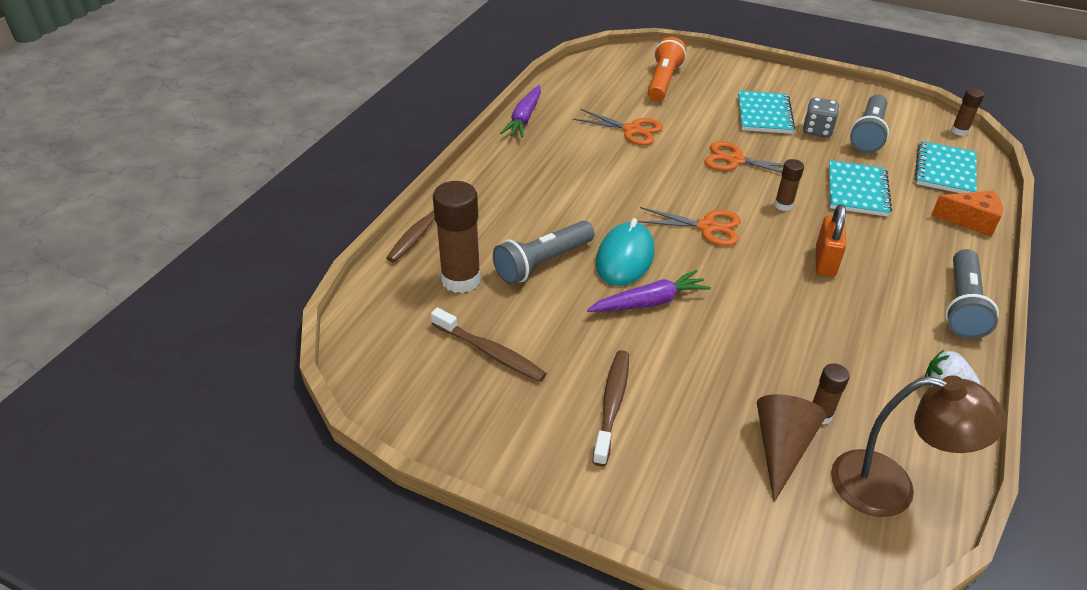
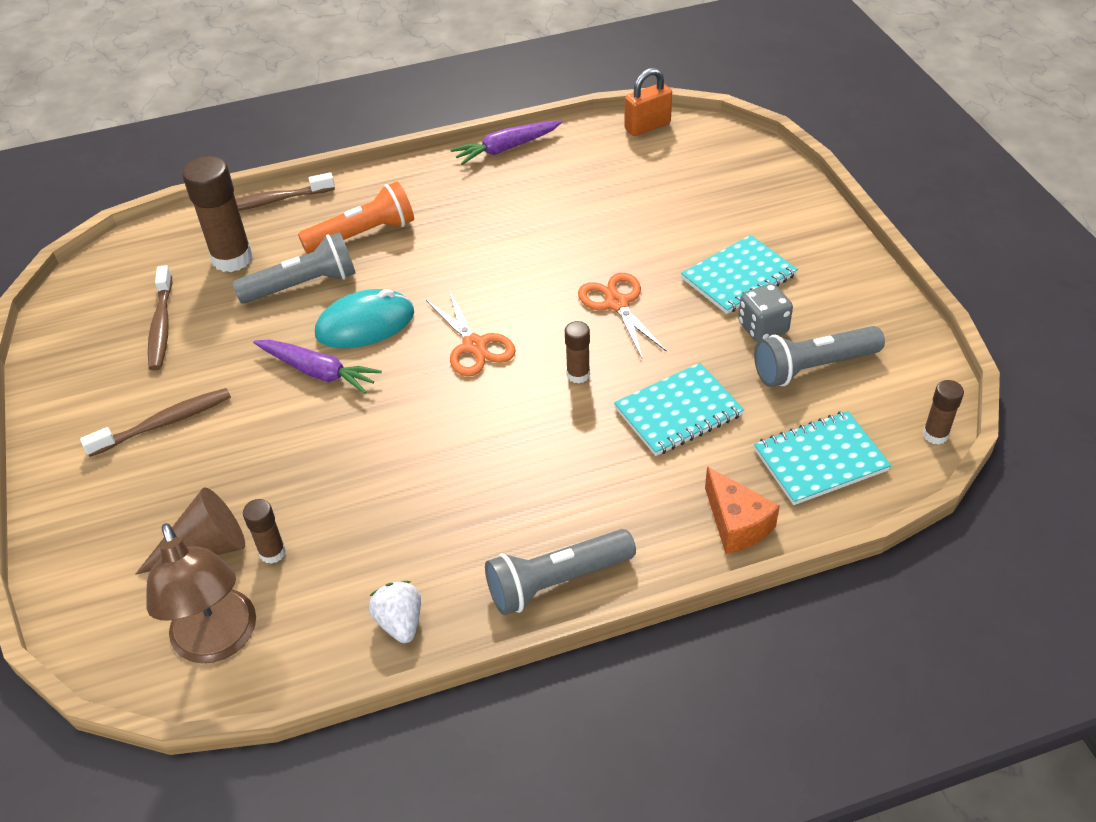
camera: 50 degrees right, 5 degrees up
(542, 263) = (303, 285): grey flashlight -> grey flashlight turned 150 degrees clockwise
(632, 130) = (578, 215): orange scissors -> none
(663, 81) = (700, 183): orange flashlight -> orange flashlight (363, 234)
(825, 262) = (513, 449): orange padlock -> orange padlock (647, 126)

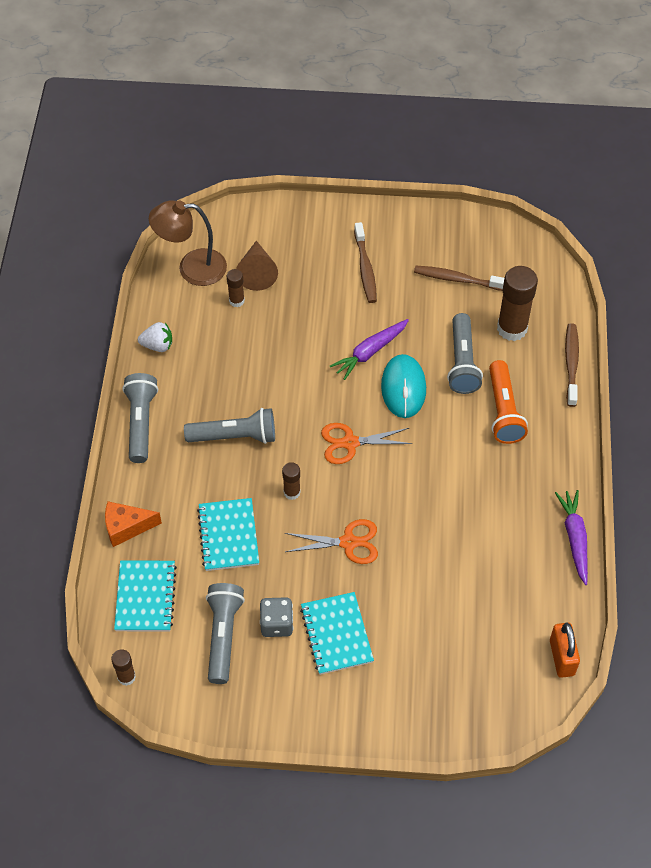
camera: 110 degrees right, 10 degrees up
(523, 462) = (235, 436): none -> grey flashlight

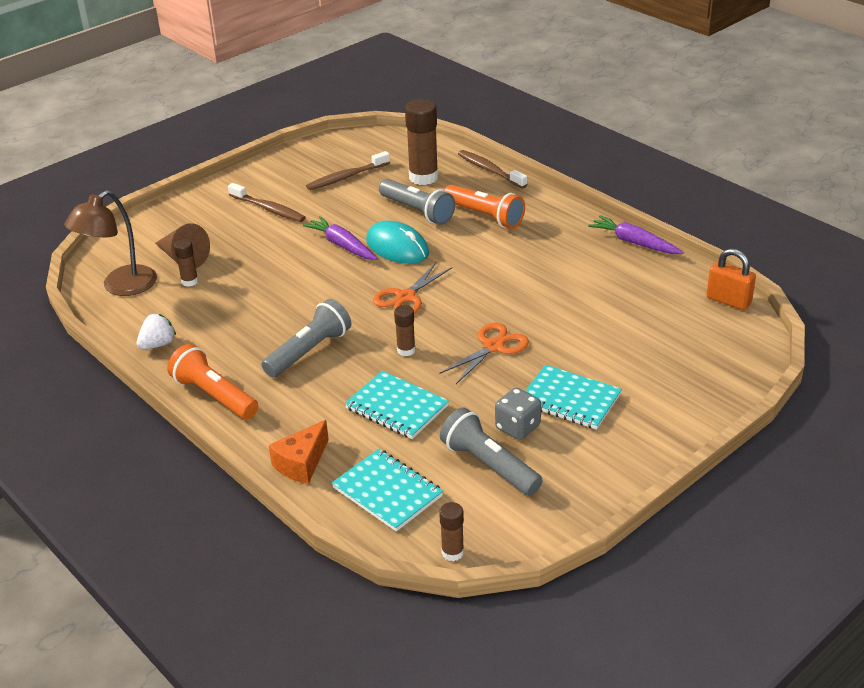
camera: 45 degrees left, 20 degrees down
(141, 423) = (214, 396): grey flashlight -> orange flashlight
(370, 352) = (342, 245): purple carrot -> purple carrot turned 135 degrees clockwise

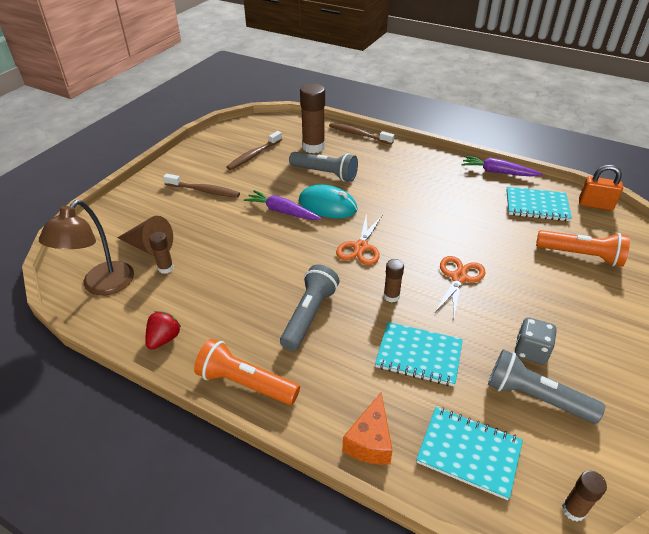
camera: 20 degrees left, 5 degrees up
(158, 344) = (164, 339): white strawberry -> red strawberry
(485, 216) = (378, 169): orange flashlight -> orange flashlight (581, 255)
(570, 399) = (551, 314): turquoise notebook -> turquoise notebook (536, 206)

